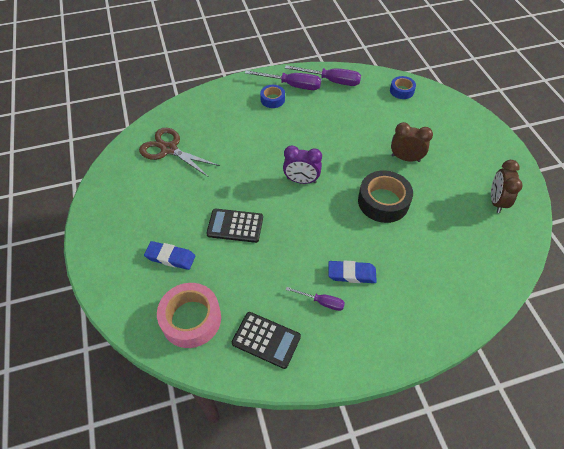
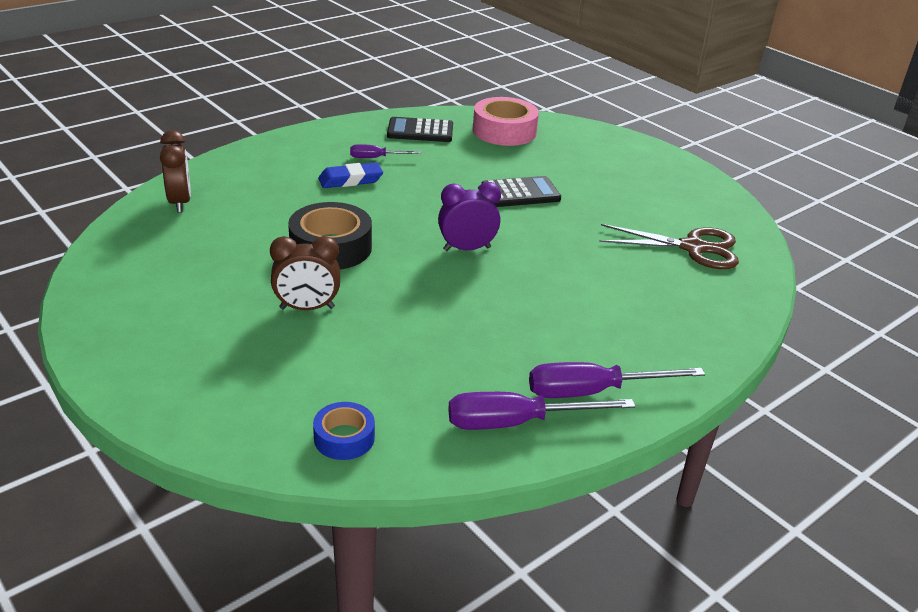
camera: 155 degrees right, 20 degrees down
(170, 257) = (569, 161): blue eraser -> none
(272, 99) = (607, 354): blue tape -> none
(496, 201) = (143, 279): brown clock -> brown clock (180, 202)

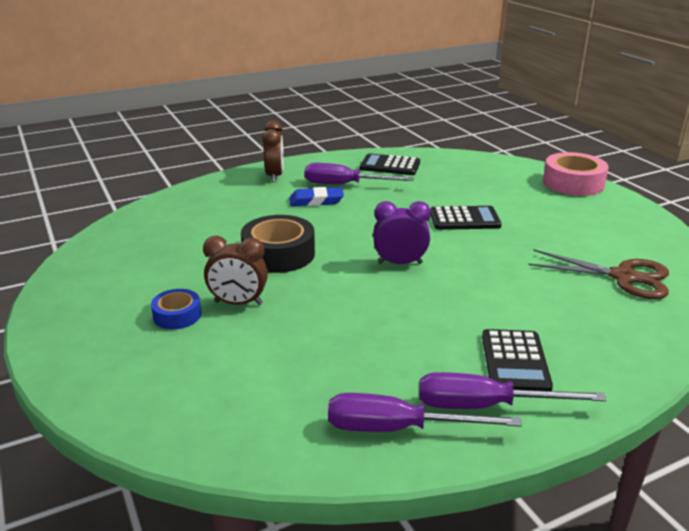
camera: 15 degrees right, 5 degrees down
(180, 202) = (169, 211): brown clock -> brown clock (275, 176)
(344, 438) = (226, 424): blue tape -> blue tape (177, 315)
(376, 158) = (344, 185): purple screwdriver -> purple screwdriver, size x1.77
(504, 131) = (464, 169): pink tape -> pink tape (573, 183)
(610, 345) = (515, 361): none -> black calculator

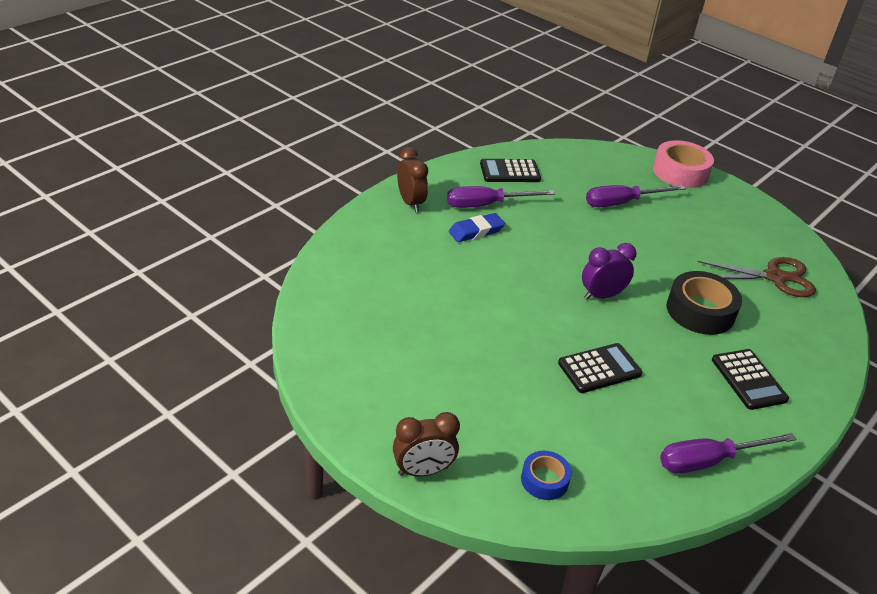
camera: 25 degrees left, 10 degrees up
(177, 315) = (461, 394): blue tape -> blue tape (544, 480)
(238, 303) = (502, 369): brown clock -> brown clock (423, 471)
(278, 254) = (493, 305): black tape -> black tape (700, 311)
(464, 219) = (620, 233): black calculator -> black calculator (599, 368)
(485, 406) = (753, 425): purple screwdriver -> purple screwdriver (622, 203)

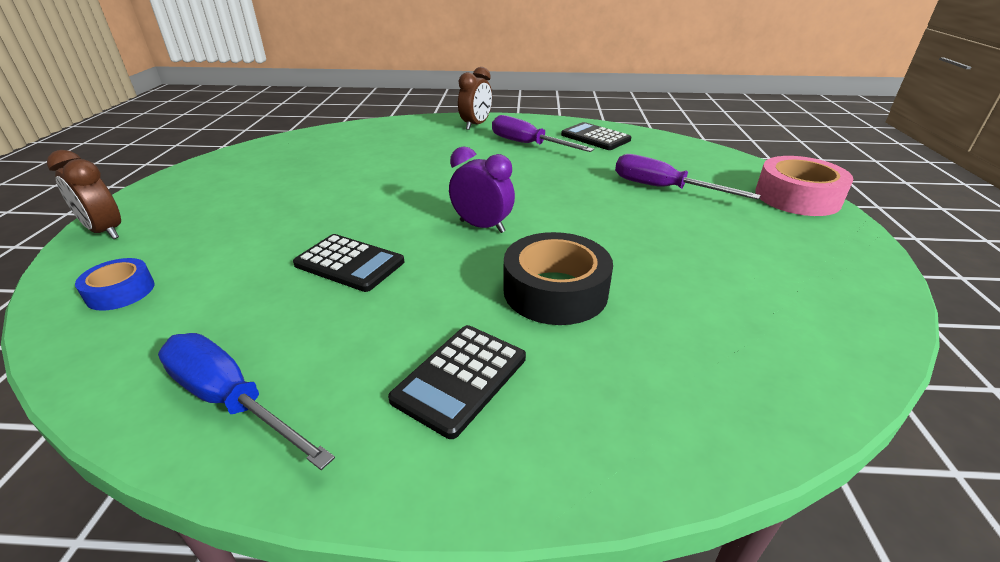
camera: 55 degrees right, 5 degrees down
(476, 231) = (482, 152): blue eraser -> none
(709, 461) = (231, 400): purple screwdriver -> blue screwdriver
(775, 277) = (742, 325): brown scissors -> none

